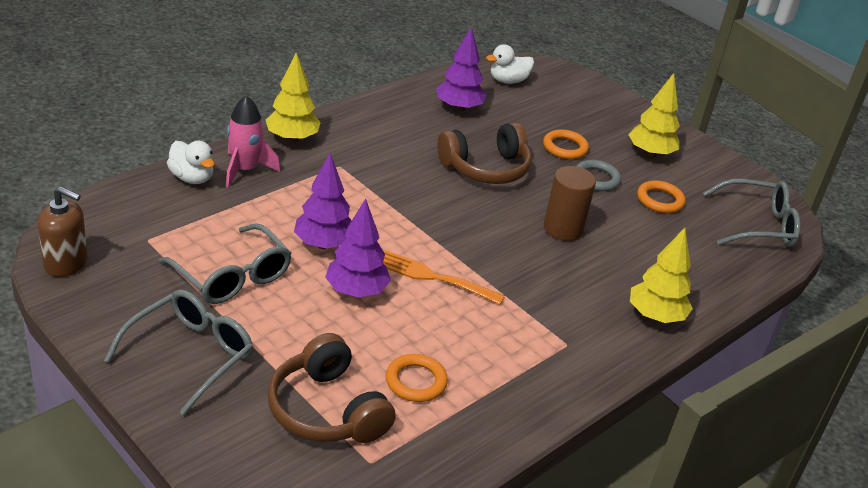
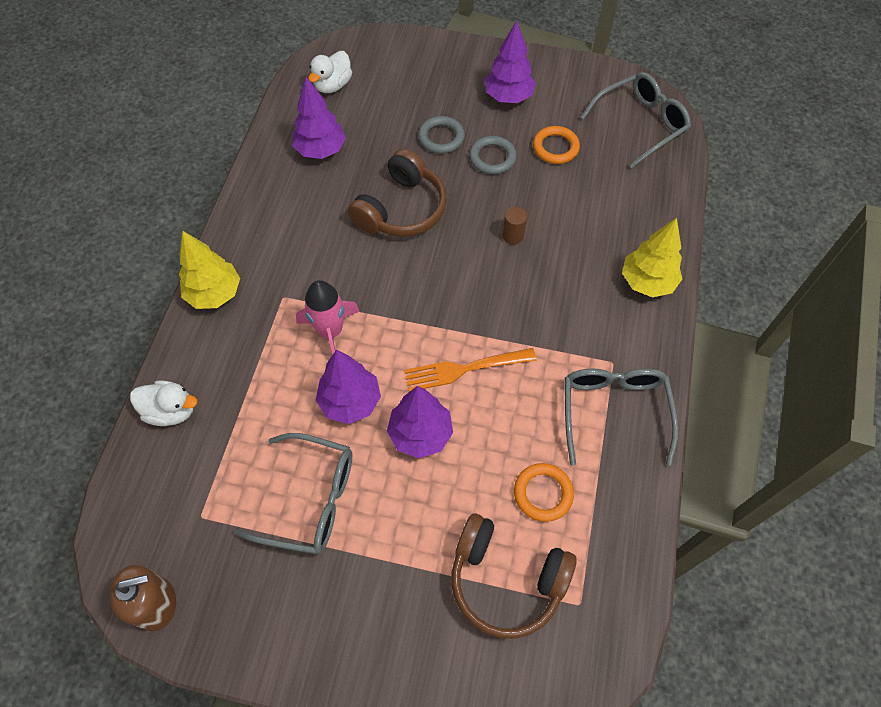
camera: 30 degrees left, 25 degrees up
(190, 355) = (355, 616): grey glasses -> grey glasses (614, 412)
(245, 170) = (208, 364): pink rocket -> pink rocket (330, 331)
(563, 228) = (513, 236): brown cylinder -> brown cylinder, size x0.55
(565, 148) = (441, 137): orange ring -> grey ring
(650, 153) = (508, 97): yellow tree -> purple tree

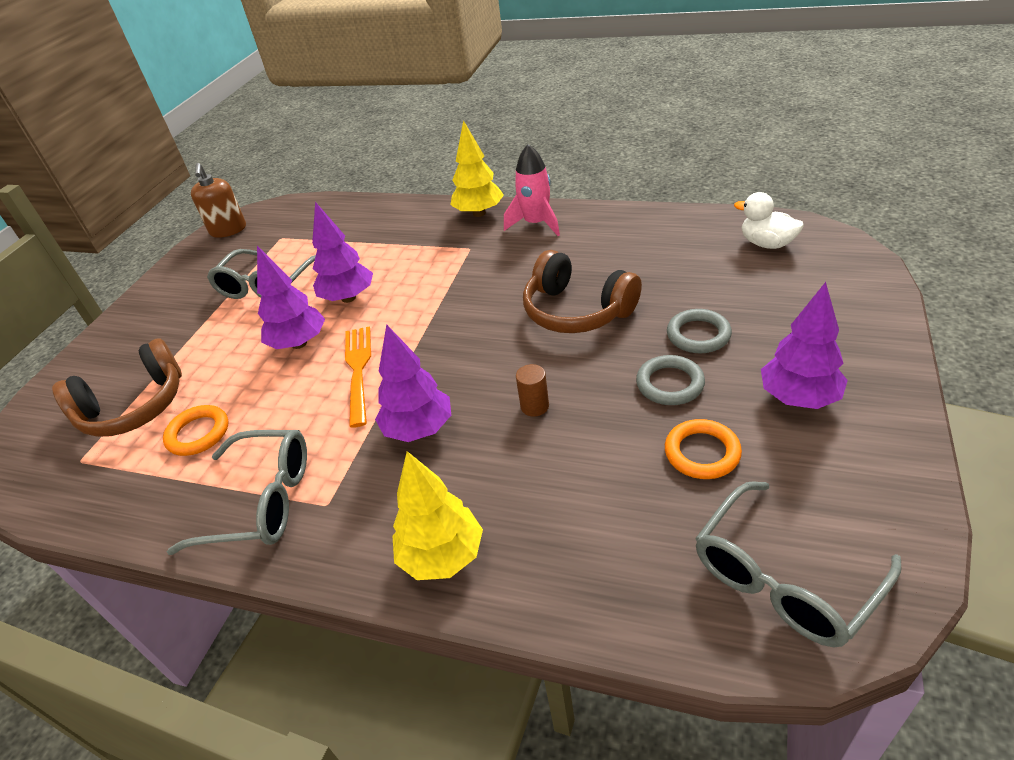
camera: 100 degrees right, 20 degrees down
(171, 411) = (372, 211): white duck -> none
(321, 150) = (659, 247): purple tree -> purple tree (419, 429)
(330, 331) = (425, 279): pink rocket -> pink rocket (536, 224)
(506, 579) = (134, 407): brown headphones -> brown headphones turned 150 degrees counterclockwise
(640, 124) = (784, 577): grey glasses -> grey glasses turned 75 degrees clockwise

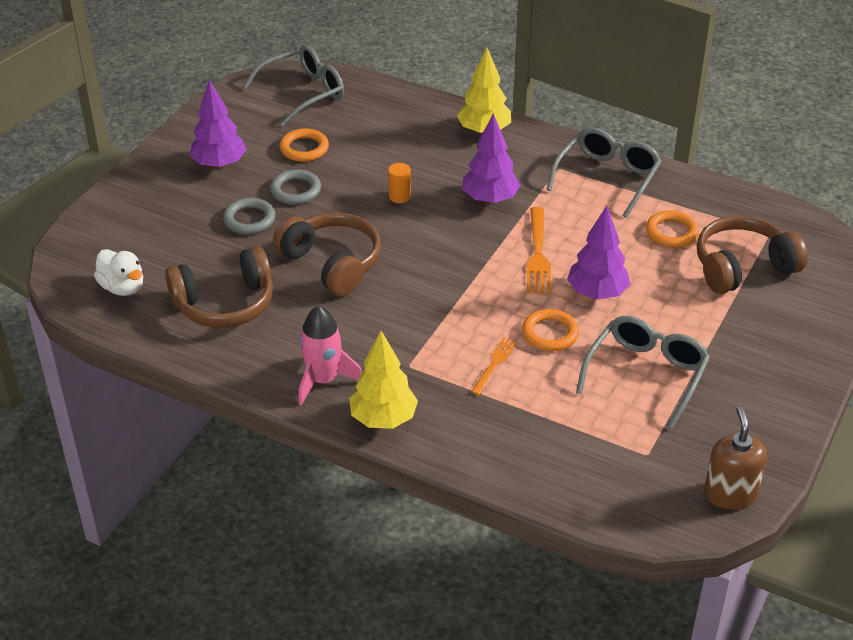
camera: 175 degrees left, 0 degrees up
(260, 501) = (607, 178): grey glasses -> grey glasses turned 105 degrees clockwise
(348, 298) = (550, 333): purple tree -> orange ring
(397, 264) = (494, 364): none -> orange fork
(534, 406) = (399, 196): brown cylinder -> orange cylinder
(658, 254) = (225, 303): none -> brown headphones

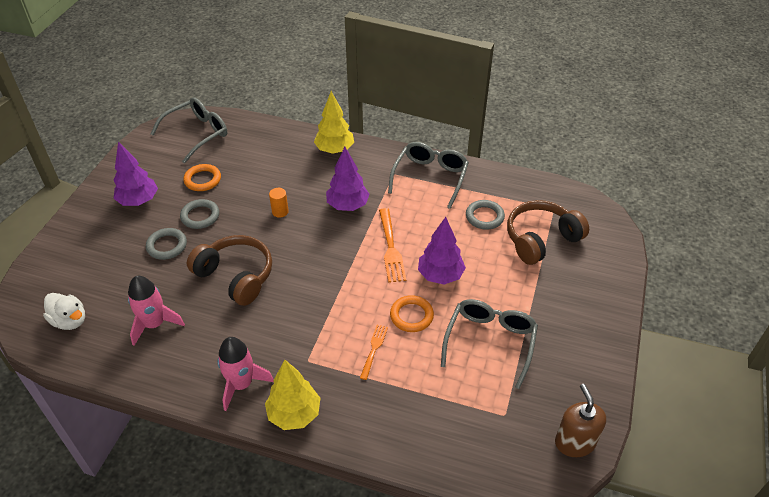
camera: 10 degrees left, 5 degrees up
(225, 303) = (154, 324): brown headphones -> pink rocket
(671, 232) = (484, 217): orange ring -> grey ring

